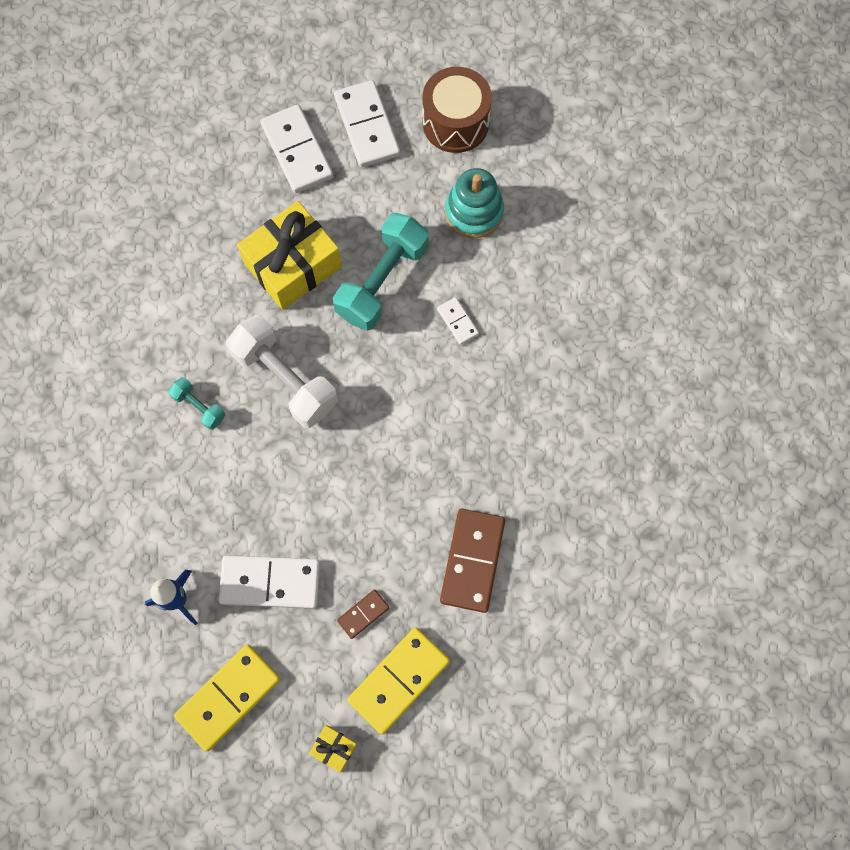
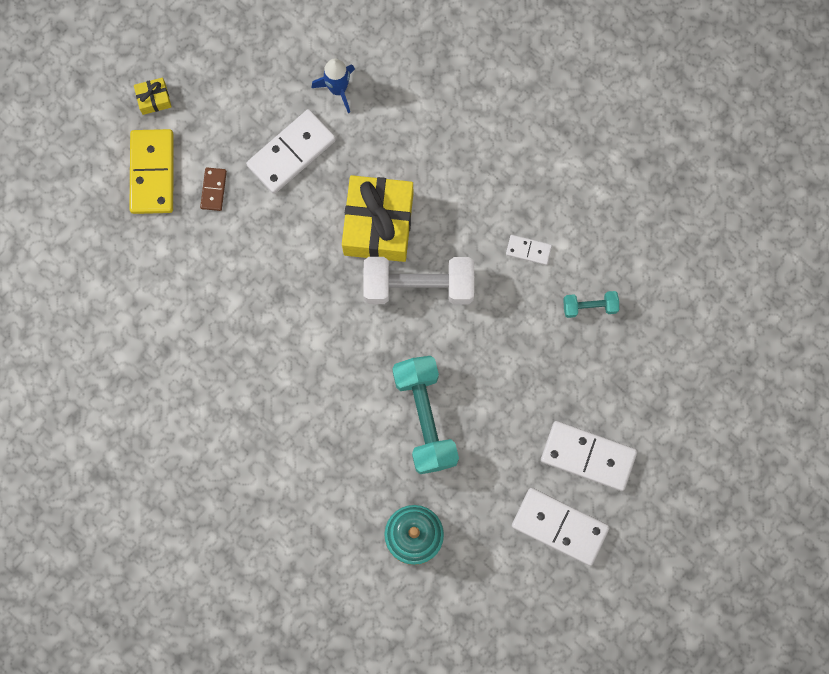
camera: 135 degrees right, 5 degrees up
(199, 407) = (455, 213): turquoise dumbbell -> turquoise dumbbell (589, 306)
(228, 697) = (247, 66): yellow domino -> none
(293, 265) = (498, 369): yellow gift -> yellow gift (378, 224)
(455, 123) = (498, 595): brown drum -> none
(457, 322) = (343, 440): white domino -> white domino (528, 250)
(472, 561) = (176, 287): brown domino -> none

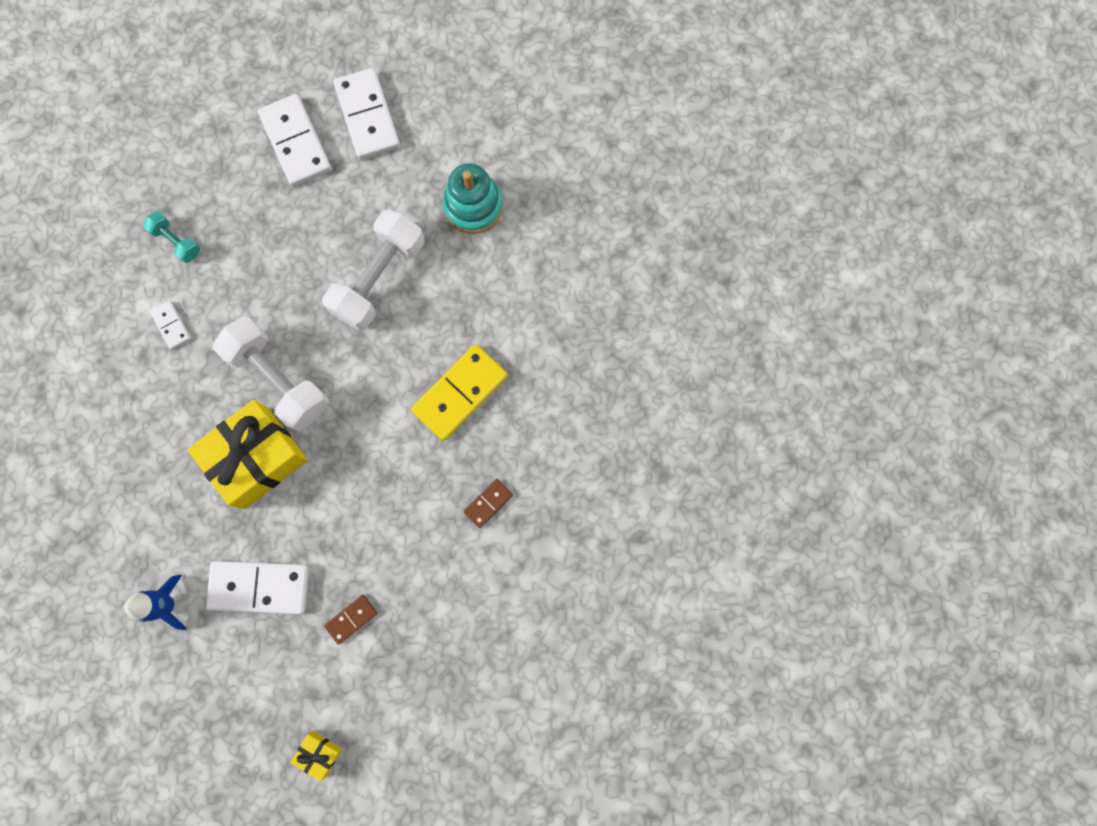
camera: 135 degrees left, 0 degrees up
(152, 173) = (385, 686): yellow domino -> yellow domino (460, 393)
(197, 342) = (488, 503): none -> brown domino
(425, 418) = (379, 278): turquoise dumbbell -> white dumbbell

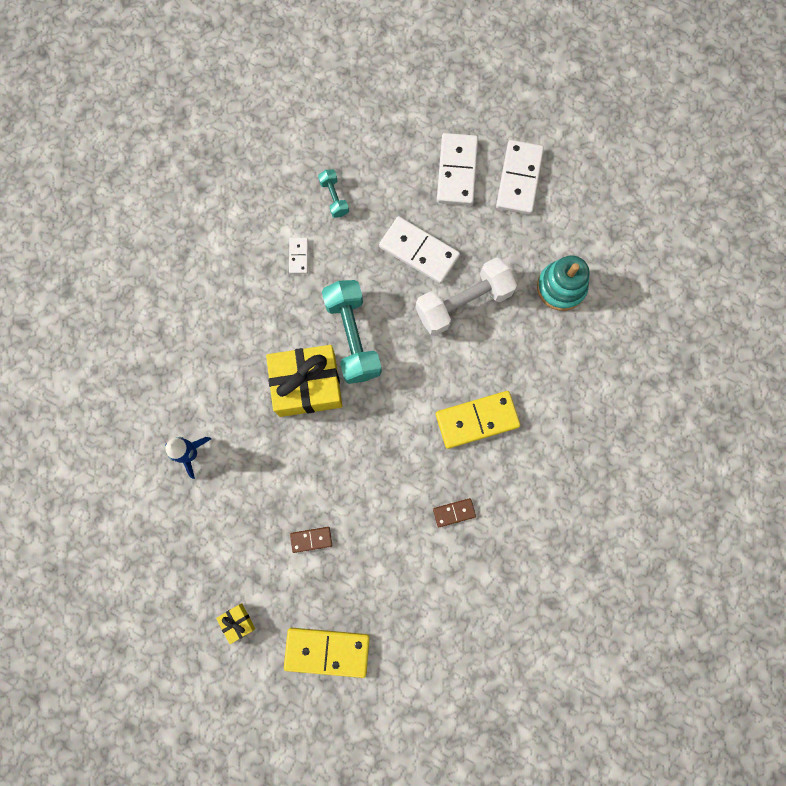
camera: 30 degrees right, 0 degrees up
(259, 587) = (260, 479): white domino -> white domino (419, 251)
(279, 380) = (353, 337): white dumbbell -> turquoise dumbbell
(433, 726) = (327, 651): none -> yellow domino

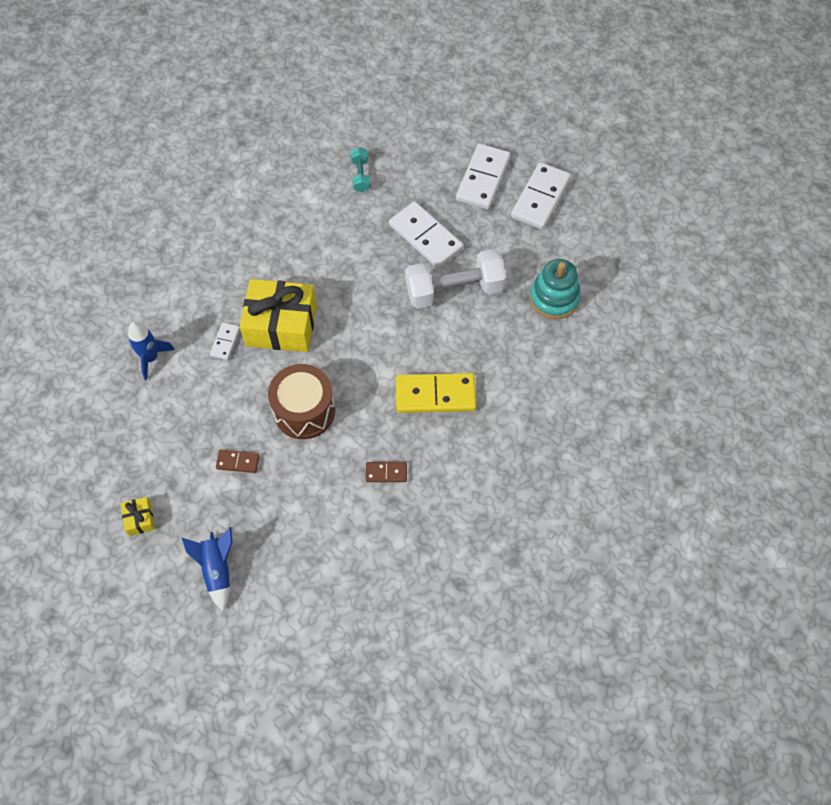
camera: 15 degrees right, 15 degrees down
(298, 256) = (311, 216): white domino -> white domino (225, 342)
(327, 651) = (217, 569): yellow domino -> blue rocket
(353, 337) = (338, 295): turquoise dumbbell -> none
(357, 470) = (304, 411): none -> brown drum

